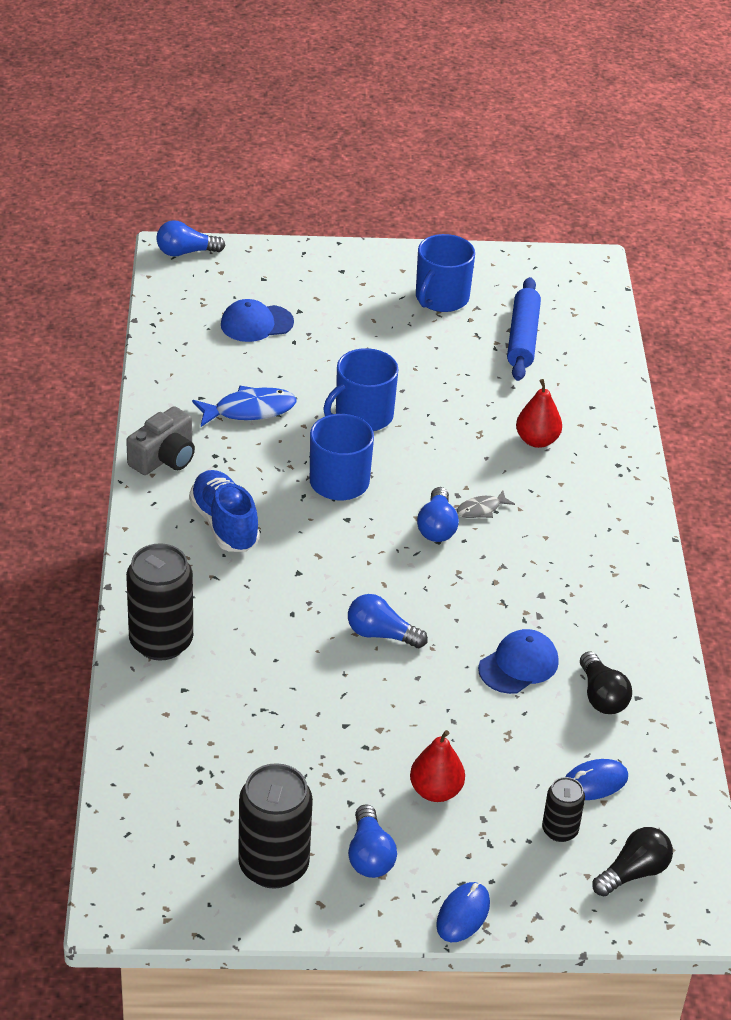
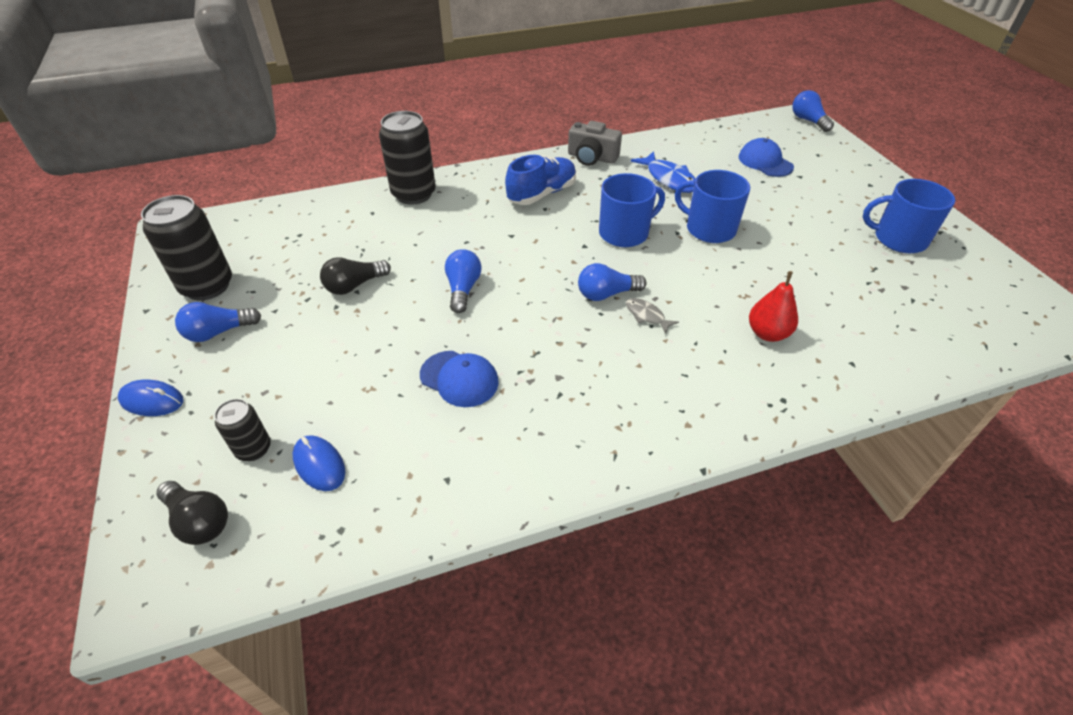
camera: 75 degrees right, 5 degrees up
(435, 791) = (293, 355): red pear -> none
(522, 338) = (902, 296): blue rolling pin -> none
(601, 696) = (439, 448): black light bulb -> black light bulb (354, 285)

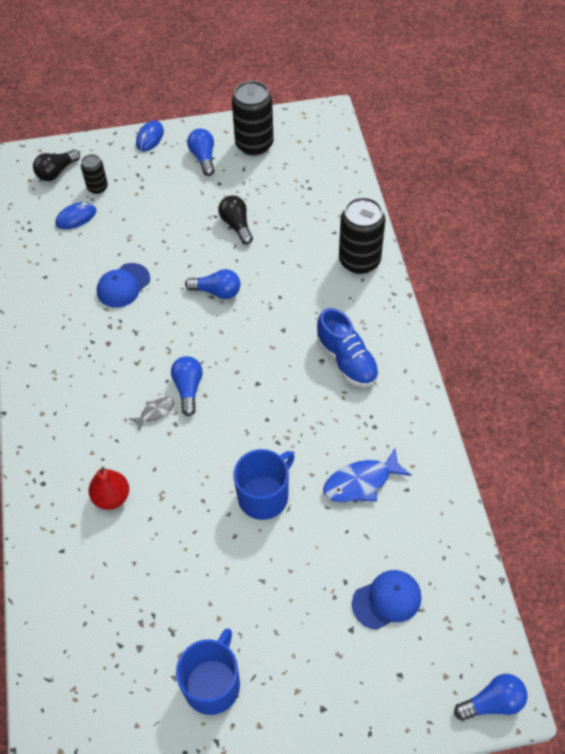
camera: 100 degrees right, 10 degrees up
(592, 158) = (413, 415): grey camera -> none
(625, 233) = (270, 419): blue mug -> none

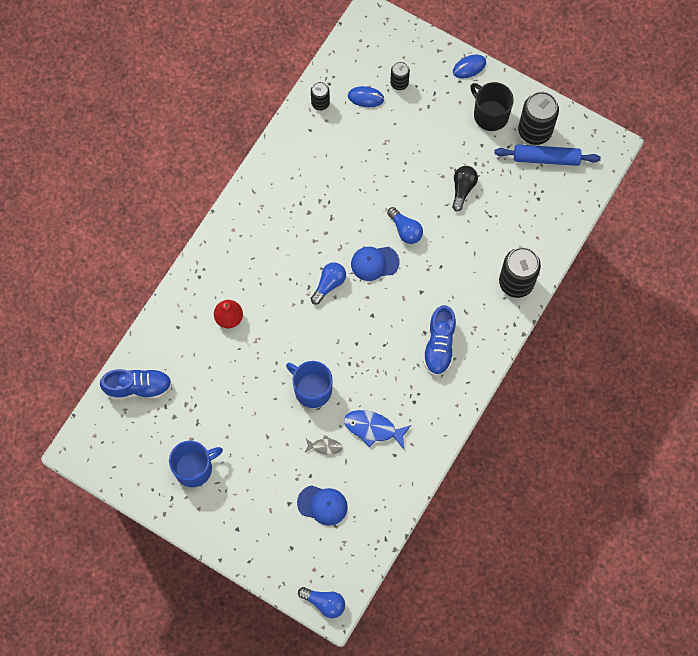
camera: 40 degrees right, 15 degrees up
(35, 249) = (320, 103): none -> black can
(56, 172) = (383, 48): black light bulb -> none
(69, 650) = (138, 387): none -> blue shoe
(123, 285) = (352, 177): blue cap -> blue cap (374, 263)
(155, 412) = (297, 284): grey fish -> grey fish (325, 446)
(203, 158) = (490, 114): blue light bulb -> black mug
(264, 496) = (312, 389): blue mug -> blue mug turned 135 degrees counterclockwise
(284, 156) = (546, 158): none -> blue rolling pin

